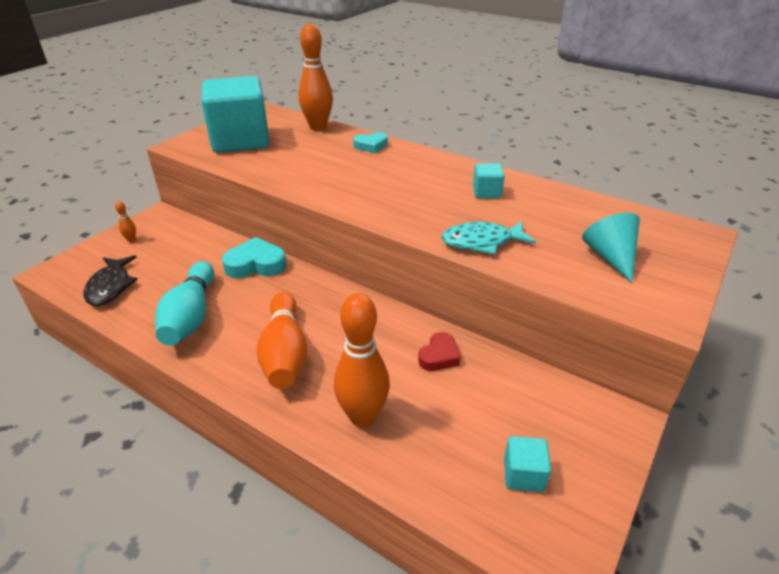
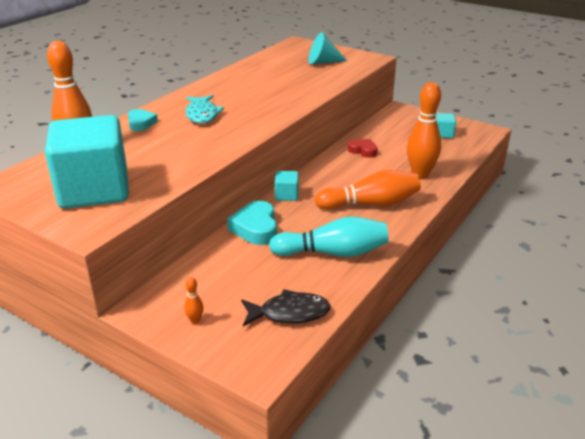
camera: 90 degrees left, 5 degrees down
(482, 242) = (308, 90): turquoise fish -> turquoise fish (202, 115)
(486, 192) = (241, 85): turquoise cube -> turquoise cube (286, 195)

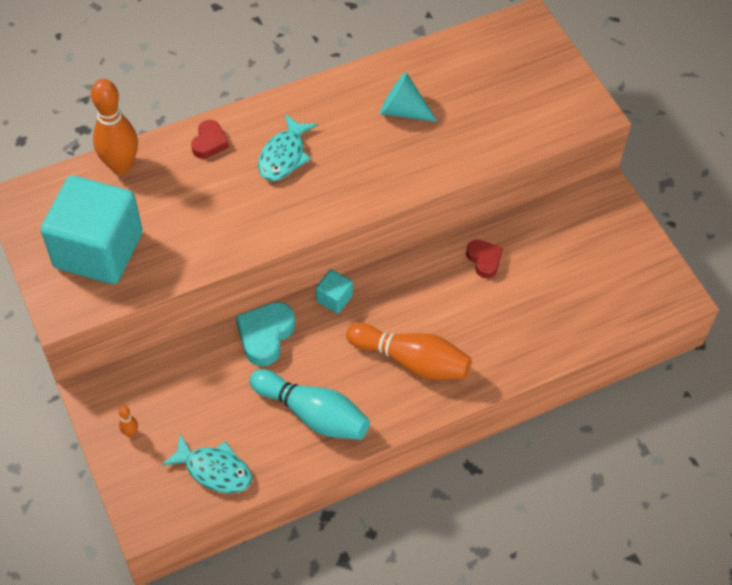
camera: 30 degrees right, 25 degrees up
(141, 123) = (209, 142): turquoise heart -> red heart
(289, 313) = (214, 470): black fish -> turquoise fish
(323, 62) = (517, 95): turquoise cone -> turquoise cone (402, 110)
(420, 174) = (512, 339): orange bowling pin -> none
(443, 134) = (614, 276): turquoise cube -> none

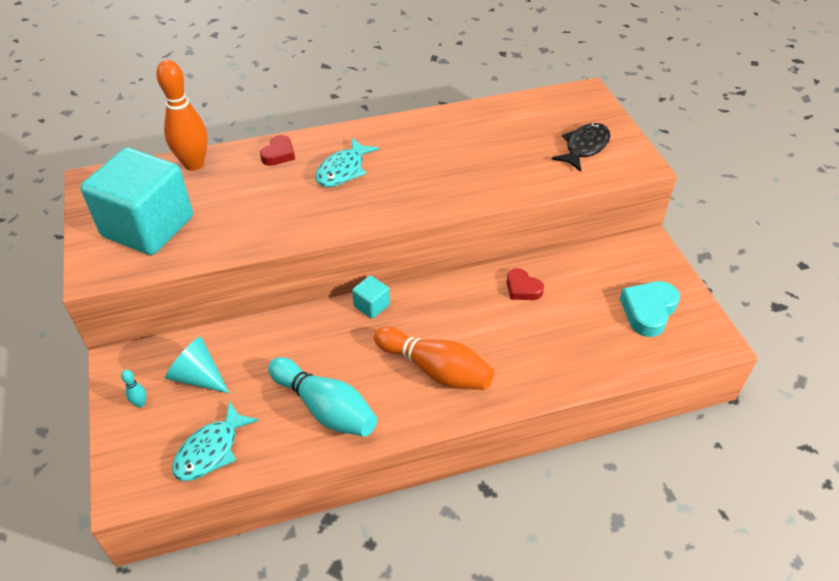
camera: 10 degrees right, 10 degrees down
(130, 433) = (140, 403): orange bowling pin -> turquoise bowling pin
(214, 470) = (211, 450): turquoise fish -> turquoise fish turned 90 degrees clockwise
(265, 335) = (297, 330): turquoise heart -> turquoise heart (648, 311)
(402, 110) = (460, 146): turquoise cone -> turquoise cone (198, 376)
(484, 260) = (522, 288): red heart -> red heart turned 150 degrees clockwise
(533, 97) = (584, 147): none -> black fish

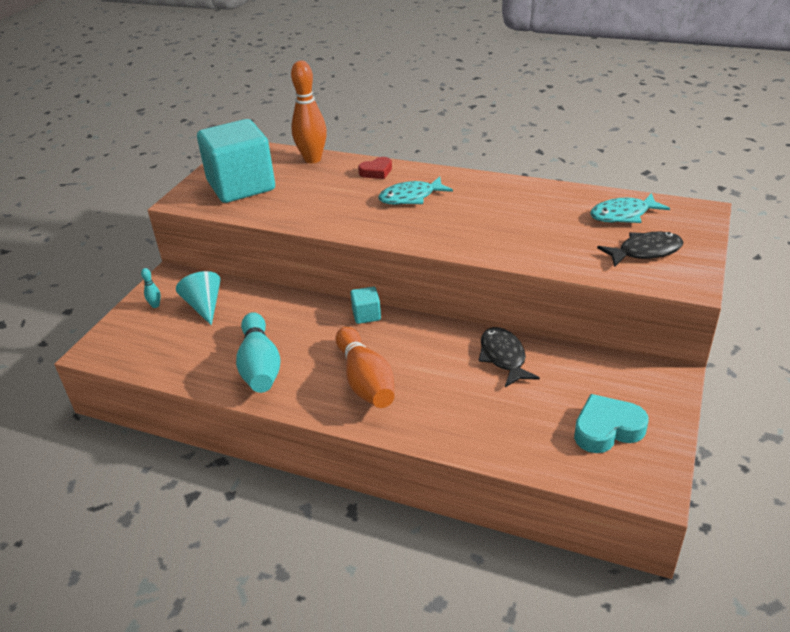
camera: 40 degrees right, 10 degrees down
(211, 450) = (163, 354): turquoise fish -> turquoise fish (623, 215)
(522, 288) = (503, 357): red heart -> black fish

